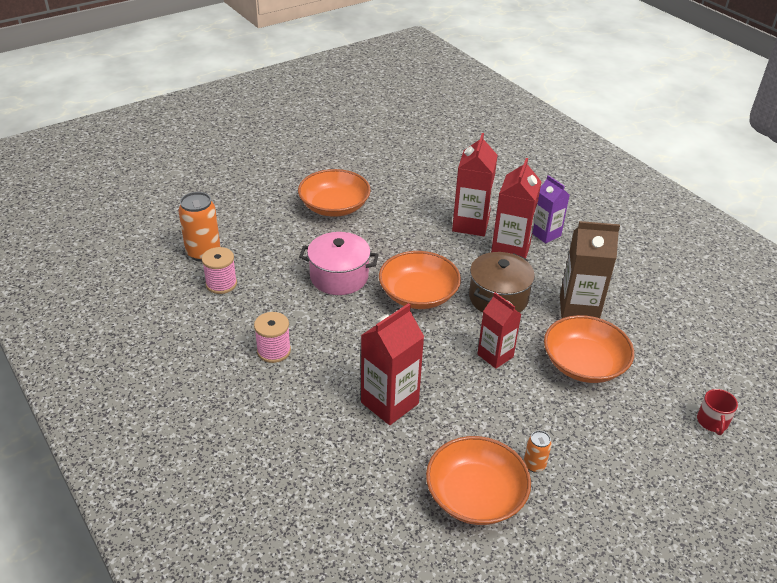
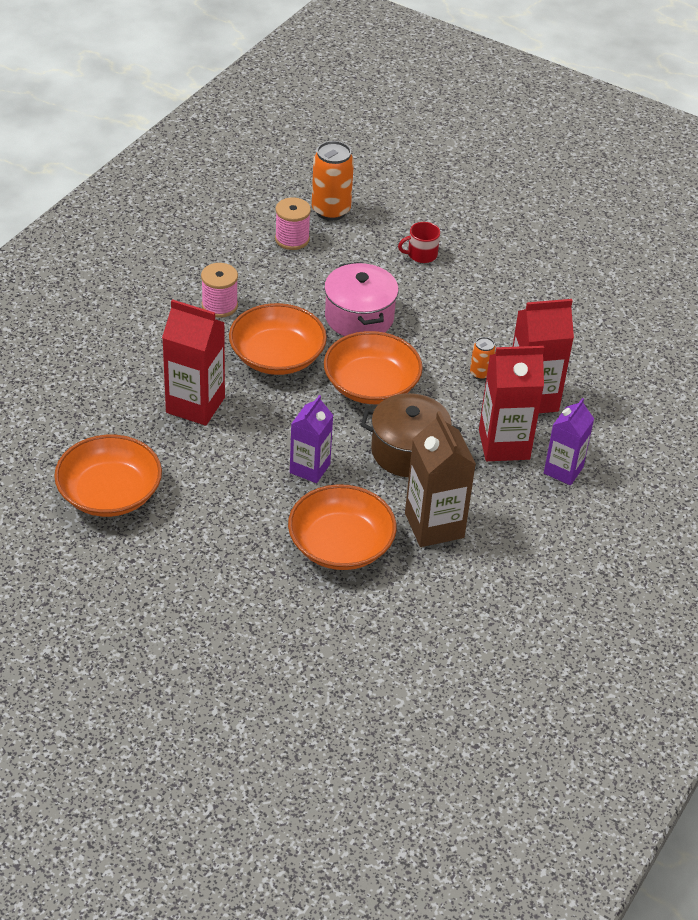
camera: 65 degrees right, 5 degrees up
(334, 206) = (481, 277): orange bowl -> orange bowl (277, 356)
(495, 355) = (310, 468): red carton -> purple carton
(534, 465) = (169, 529): orange can -> orange can (480, 373)
(712, 422) = (309, 671): red mug -> red mug (421, 254)

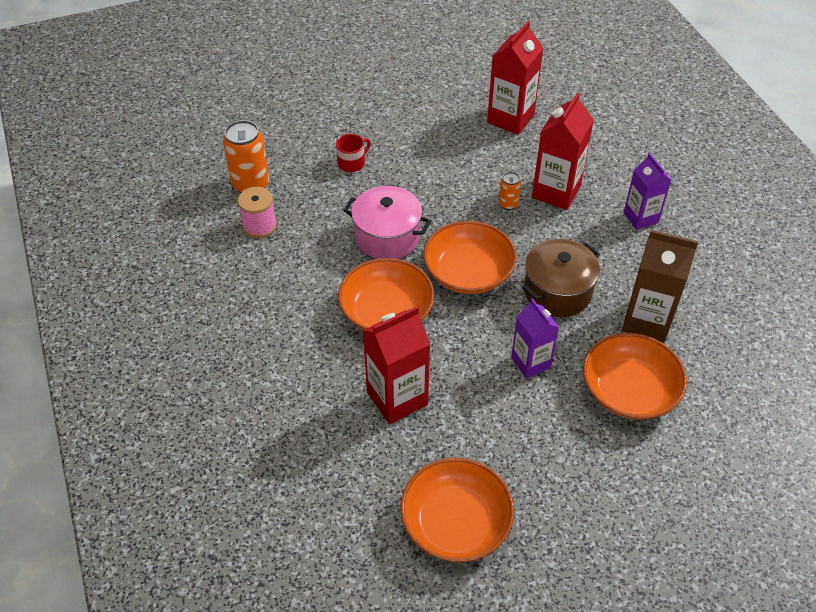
camera: 50 degrees left, 5 degrees up
(219, 306) = (293, 315): pink spool -> none
(421, 254) = (352, 163): red mug -> red mug turned 150 degrees counterclockwise
(504, 444) = (591, 234): red carton -> red carton (510, 119)

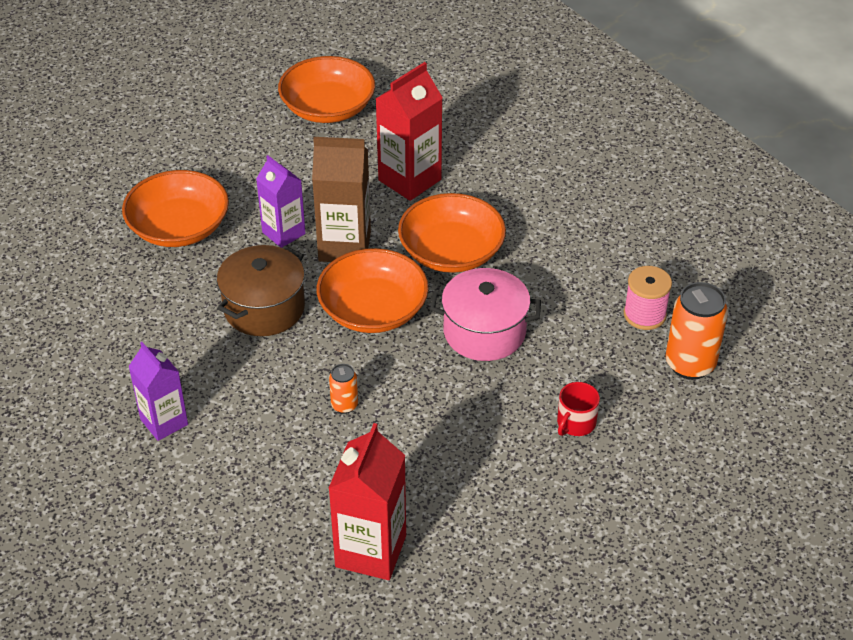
camera: 165 degrees right, 5 degrees down
(556, 192) = (282, 437): red carton -> none
(647, 321) = (159, 296): brown carton -> brown carton (344, 246)

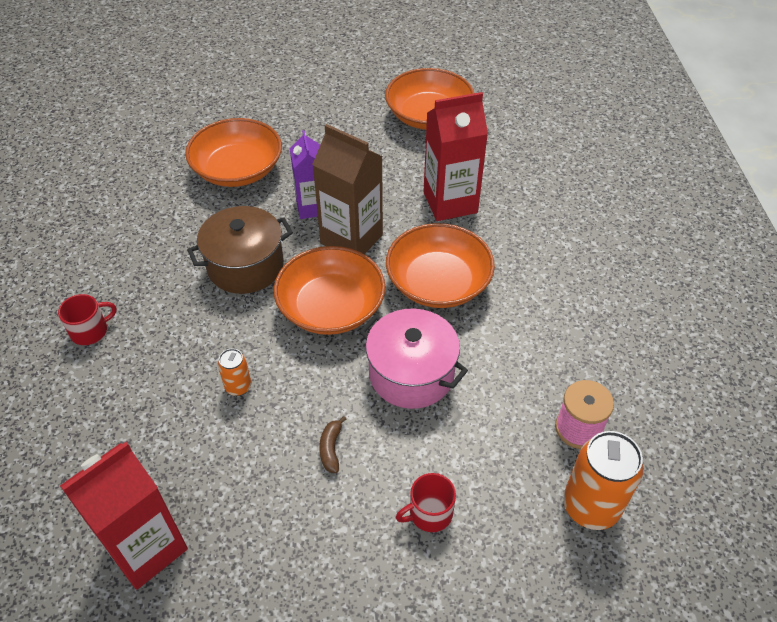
camera: 30 degrees right, 5 degrees up
(164, 422) = (90, 331): purple carton -> red mug
(462, 415) = (331, 448): none -> brown banana

